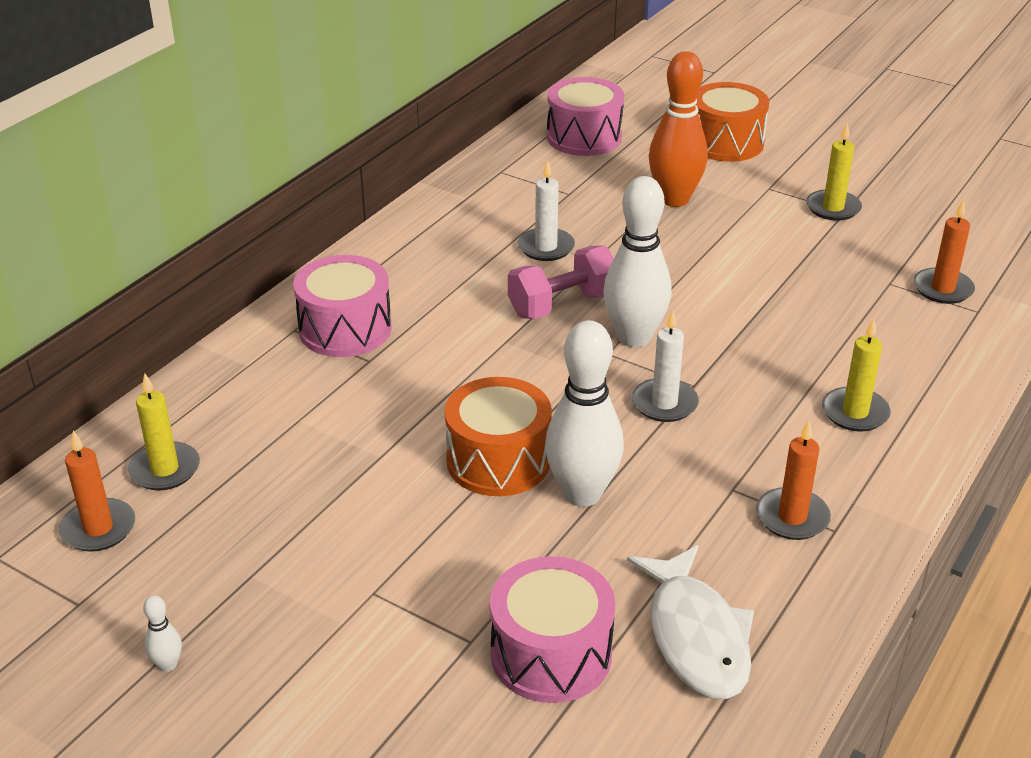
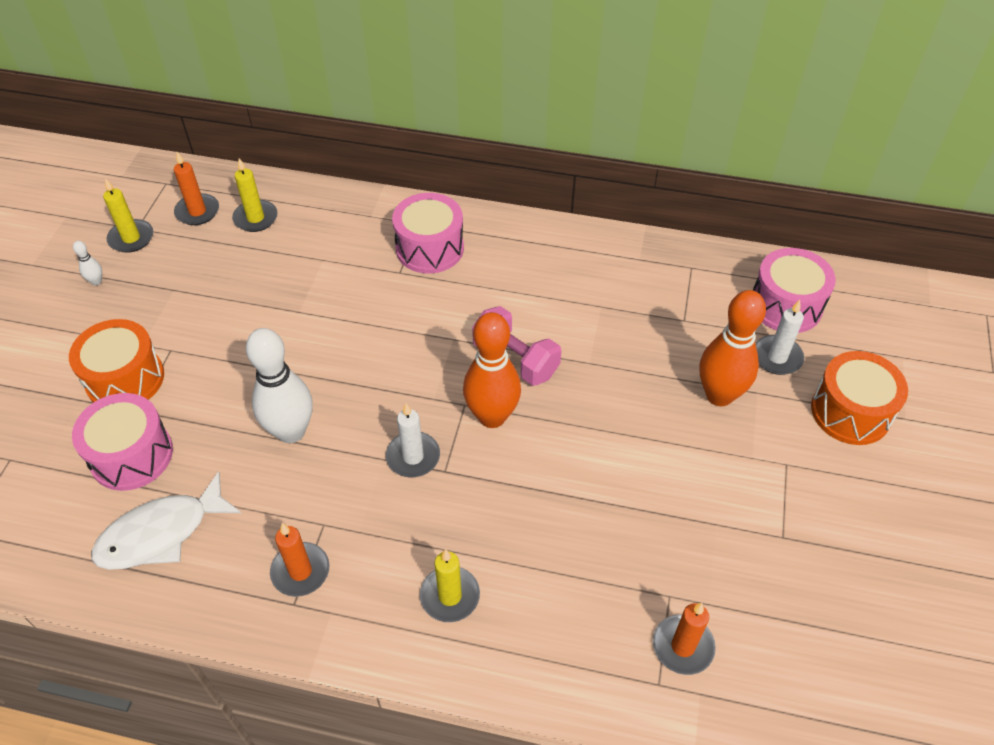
camera: 70 degrees right, 15 degrees up
(498, 460) = (313, 374): orange drum -> orange drum (125, 379)
(546, 247) = (592, 327): white candle -> white candle (777, 357)
(634, 337) = (492, 416): white bowling pin -> orange bowling pin
(833, 208) = (781, 525): yellow candle -> yellow candle (131, 238)

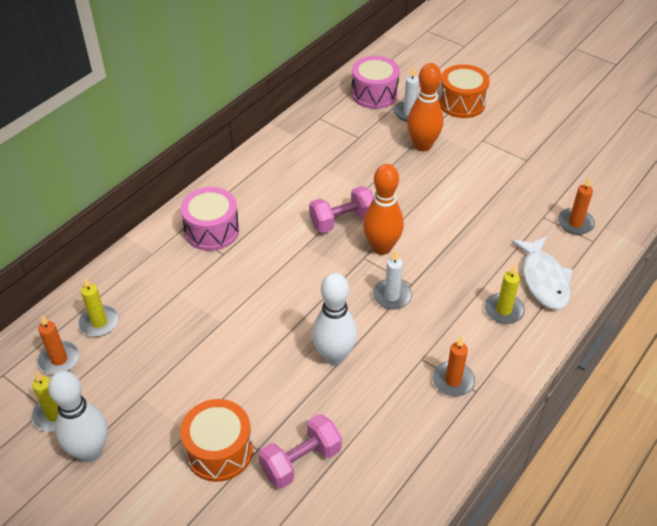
camera: 65 degrees left, 5 degrees down
(96, 281) = (90, 451): white bowling pin -> white bowling pin, size x2.46
(131, 455) = (301, 461): pink drum -> pink dumbbell
(161, 533) = (384, 456): white fish -> white fish (543, 279)

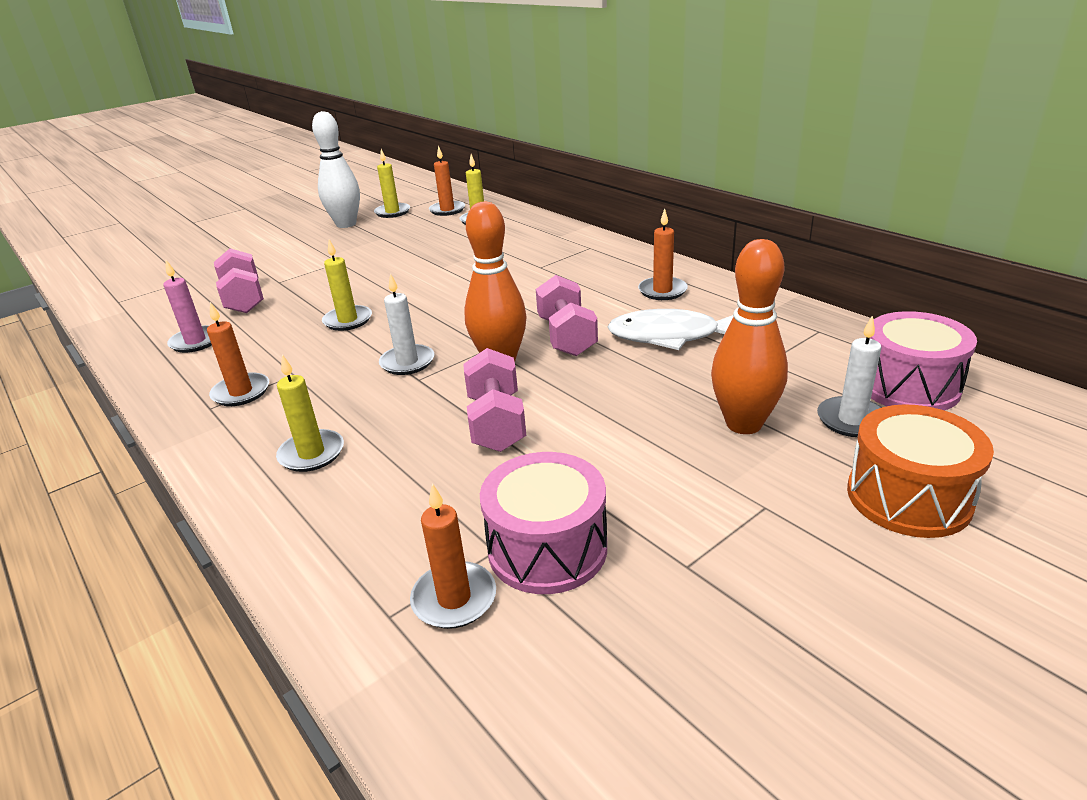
camera: 105 degrees right, 15 degrees down
(212, 230) = (581, 261): pink drum -> pink drum (547, 548)
(219, 451) = (295, 267): orange drum -> none
(268, 182) = (662, 291): none -> orange candle
(334, 356) = (348, 320): white bowling pin -> yellow candle
(387, 457) = (196, 341): none -> pink candle
(448, 236) = (496, 423): none -> pink dumbbell
(543, 279) = (339, 512): white fish -> white fish (671, 336)

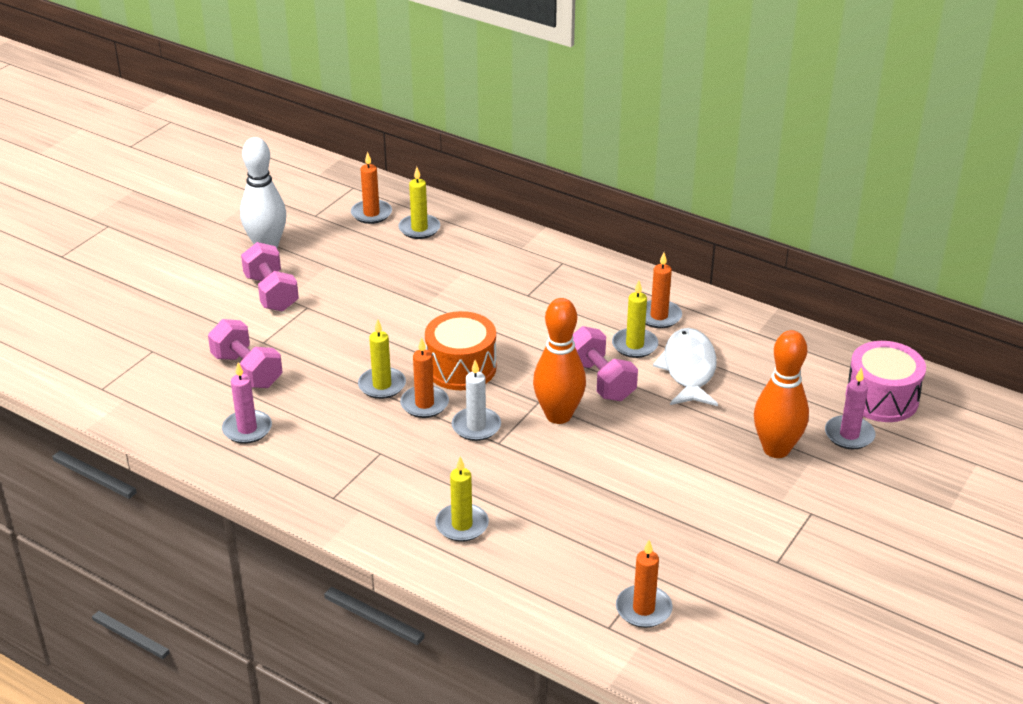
camera: 20 degrees left, 5 degrees up
(241, 392) = (348, 478): orange candle -> orange candle (424, 404)
(392, 212) = (308, 221): yellow candle -> yellow candle (634, 345)
(496, 423) = (591, 475): pink dumbbell -> pink dumbbell (271, 293)
(547, 548) = (684, 566): pink drum -> none
(671, 336) = (688, 370): white fish -> white fish turned 105 degrees clockwise
(851, 420) = (849, 435): white candle -> pink candle
(908, 497) = (897, 491): orange drum -> orange drum (461, 368)

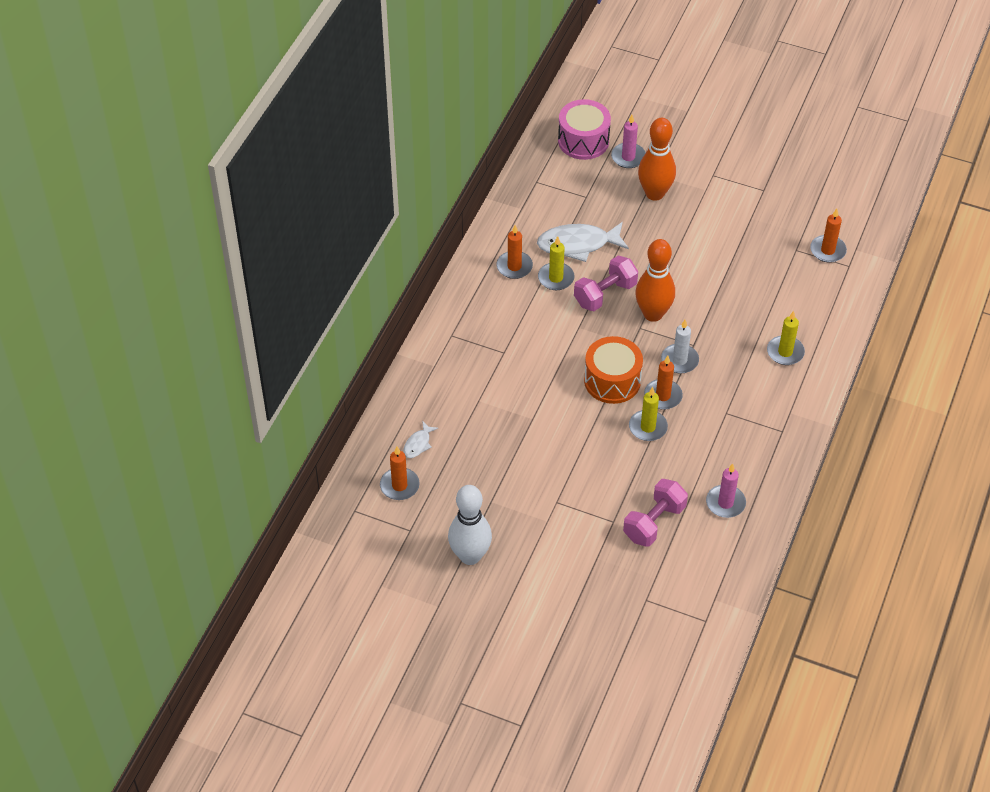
camera: 100 degrees left, 15 degrees up
(271, 293) = (542, 533): pink dumbbell -> none
(419, 229) = (418, 444): yellow candle -> white fish

